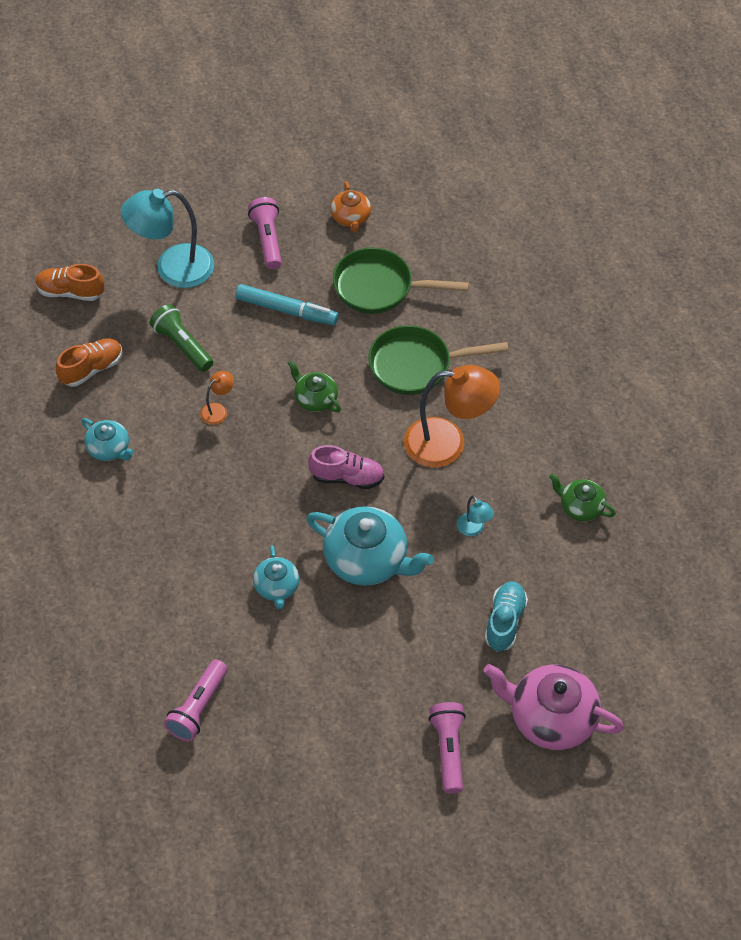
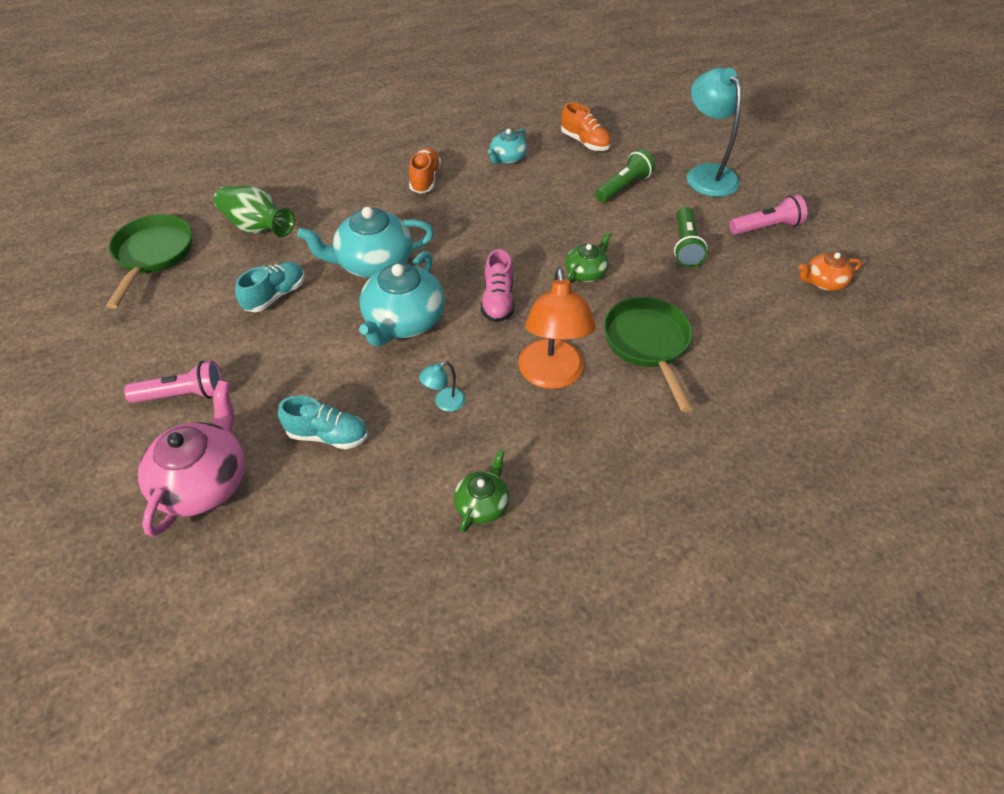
camera: 85 degrees right, 5 degrees down
(70, 292) = (659, 124): orange shoe -> orange shoe (425, 179)
(198, 708) = (257, 227): pink flashlight -> green vase
(218, 410) = (559, 213): orange lamp -> none
(276, 587) = (373, 263): turquoise teapot -> turquoise teapot, size x1.82
(286, 310) = (685, 246): turquoise marker -> green flashlight
(316, 679) = (275, 295): none -> turquoise shoe
(379, 287) = (740, 309): green pan -> green pan (152, 255)

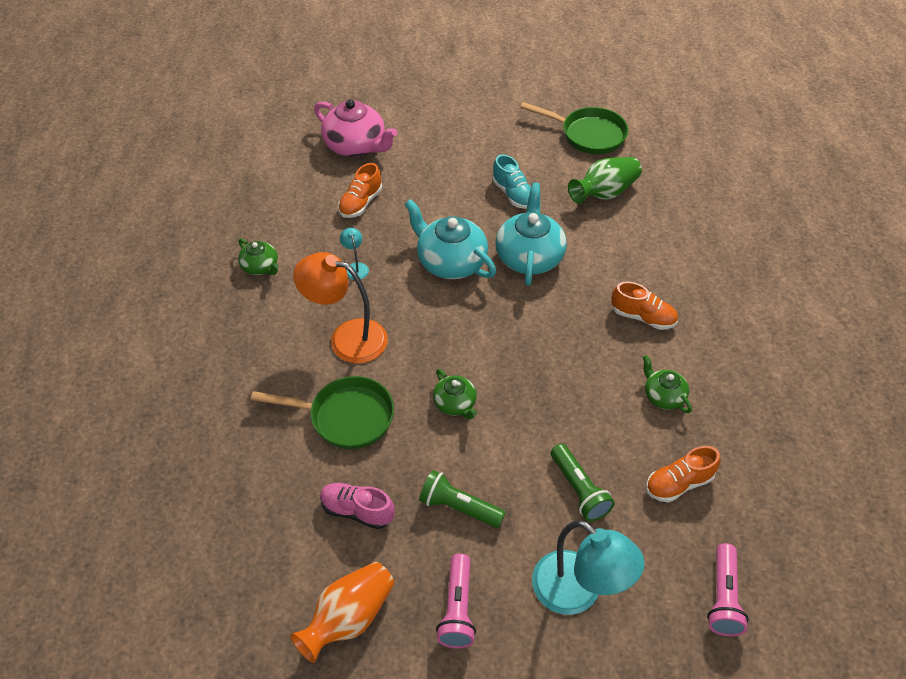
camera: 110 degrees right, 0 degrees up
(183, 394) = (433, 141): pink flashlight -> pink flashlight (723, 597)
(328, 435) = (361, 203): turquoise shoe -> orange shoe
(498, 301) = (447, 327): pink shoe -> pink shoe (357, 511)
(507, 158) = (663, 396): turquoise teapot -> green teapot
(706, 174) = (578, 593): turquoise lamp -> turquoise lamp turned 45 degrees clockwise
(823, 282) = (349, 618): orange teapot -> orange vase

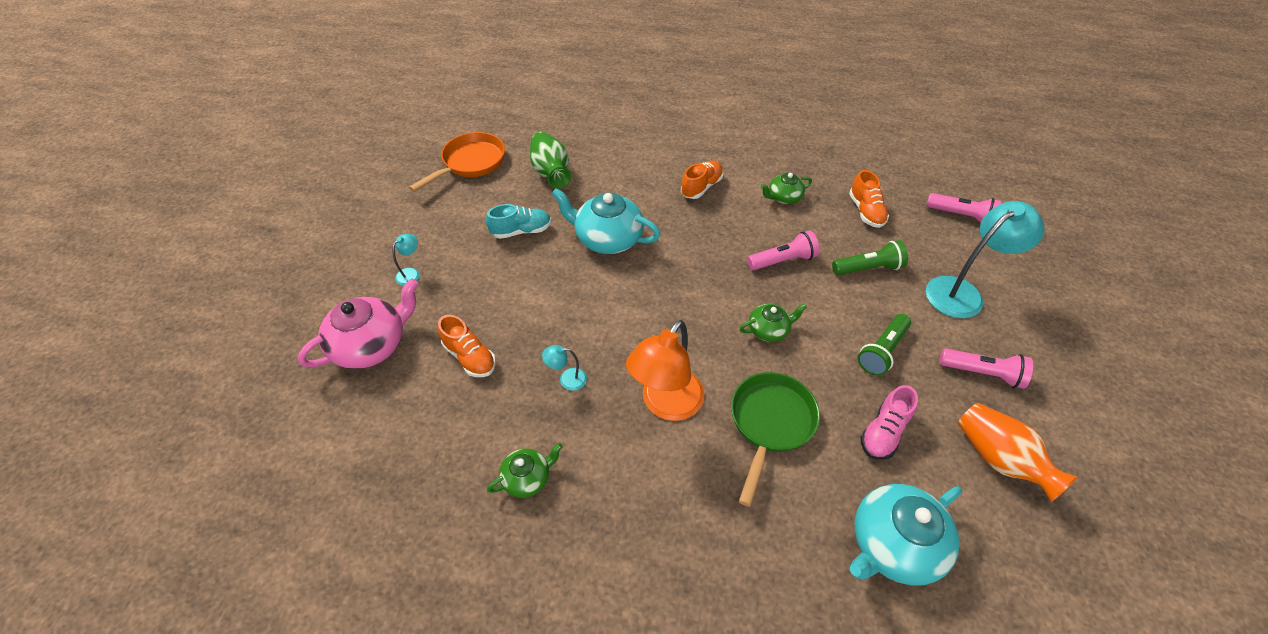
camera: 75 degrees left, 0 degrees up
(435, 142) = (411, 273): none -> turquoise lamp
(450, 262) = (591, 297): turquoise teapot -> turquoise teapot (893, 545)
(558, 406) = (783, 260): none -> pink flashlight
(588, 134) = (470, 163): green pan -> orange pan

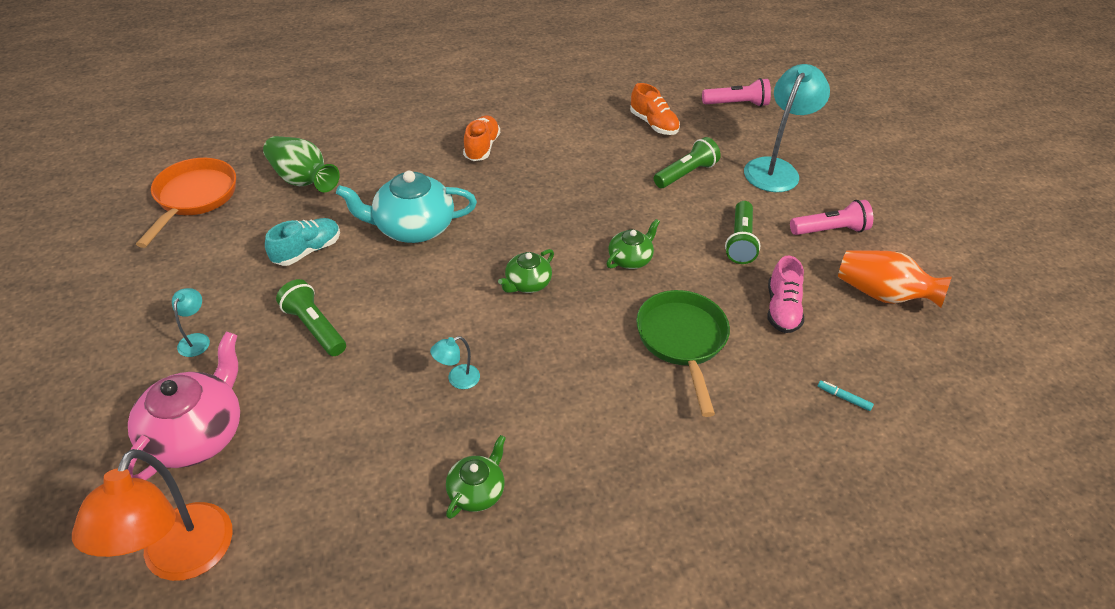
camera: 30 degrees left, 5 degrees down
(470, 357) = (331, 400): orange shoe -> none
(491, 294) = (314, 327): none -> green flashlight
(666, 404) = (574, 363): orange lamp -> orange lamp (181, 559)
(783, 197) = (570, 133): green teapot -> green teapot (527, 283)
(783, 260) = (604, 192): pink flashlight -> none
(893, 545) = (844, 398): turquoise teapot -> turquoise marker

